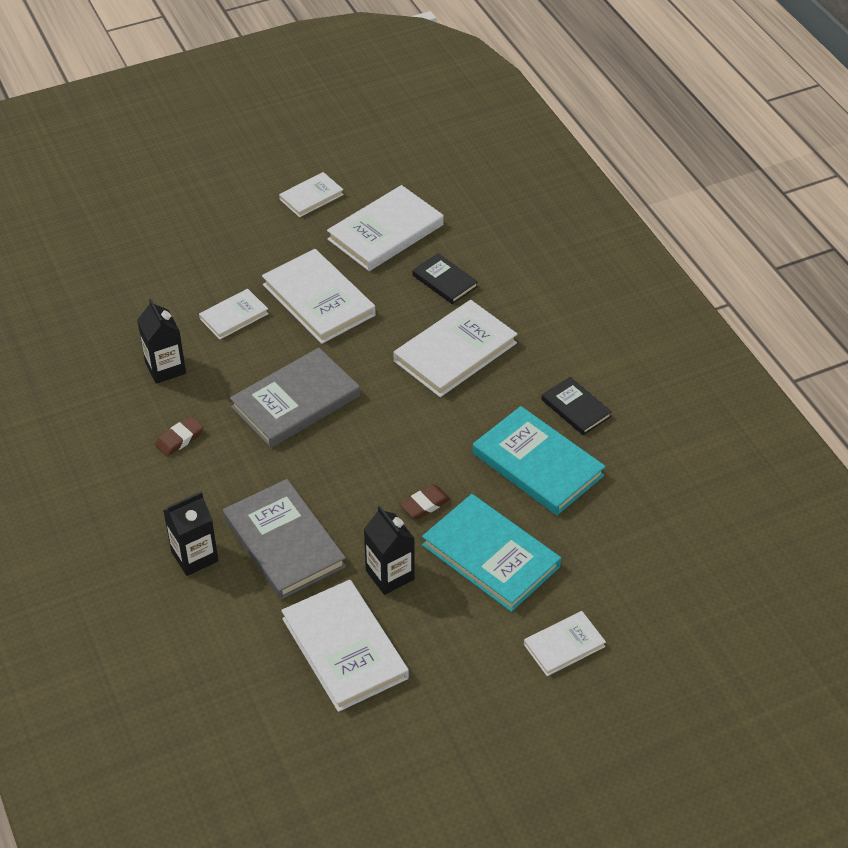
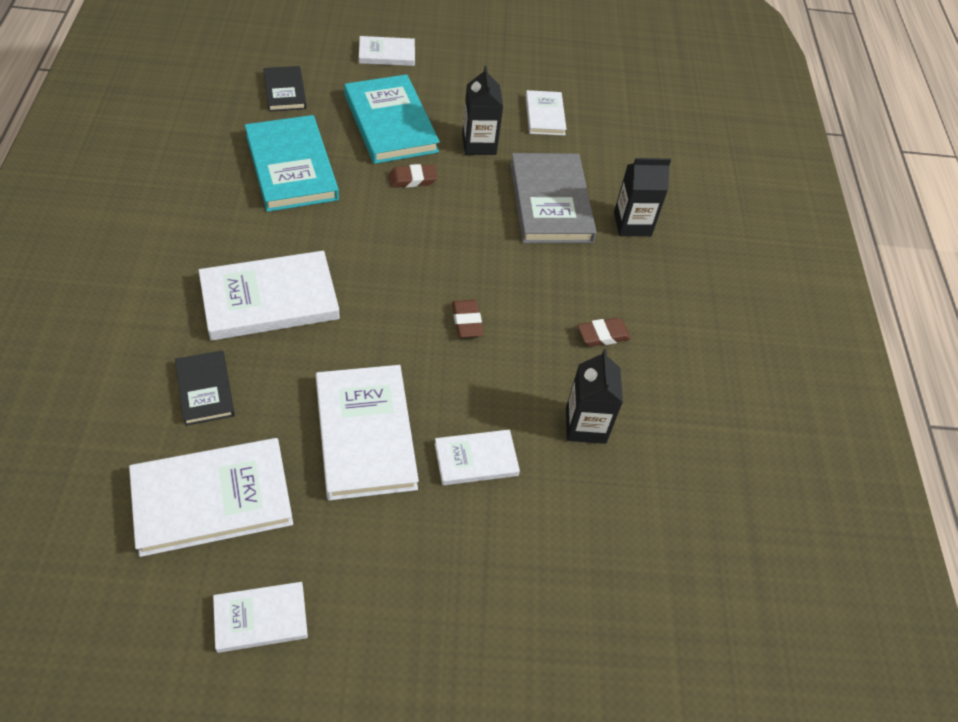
camera: 160 degrees left, 5 degrees up
(296, 401) = (467, 321): grey book -> brown eraser
(344, 648) = (544, 115): white book -> white book, size x0.56
(576, 408) = (211, 195): black book -> black book (285, 91)

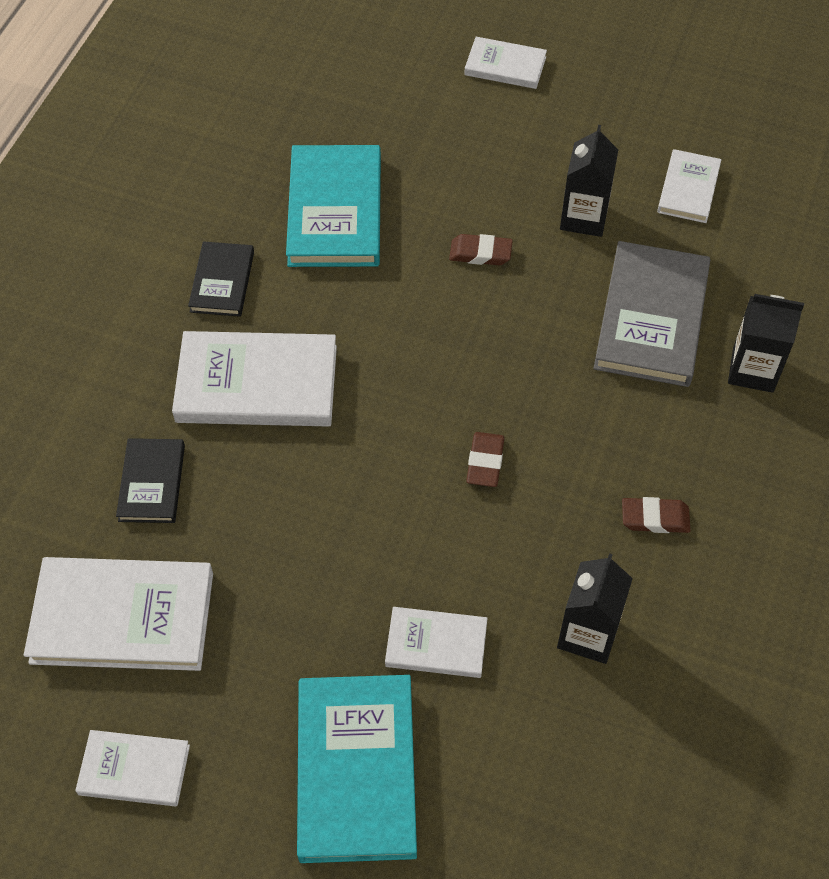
camera: 25 degrees right, 5 degrees up
(285, 91) = (358, 102): black book -> black book (222, 282)
(365, 434) = (315, 581): white book -> none
(390, 123) = (477, 168): turquoise book -> turquoise book (356, 770)

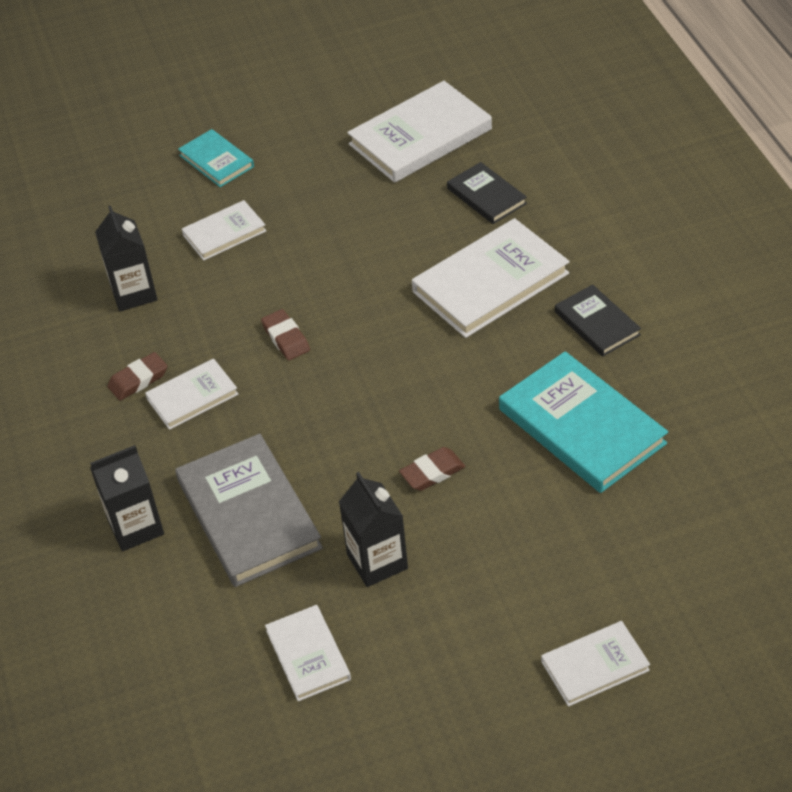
camera: 145 degrees right, 10 degrees down
(134, 770) = (335, 94): white book -> white book (192, 396)
(356, 770) = (216, 161): turquoise book -> turquoise book, size x0.56

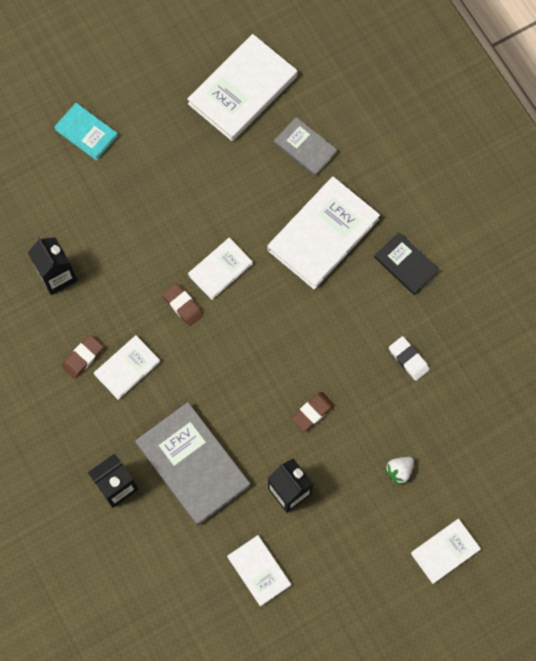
camera: 15 degrees left, 25 degrees up
(224, 233) = (111, 208): white book -> white book (220, 269)
(486, 196) = (305, 148): black book -> grey book
(543, 556) = (399, 471): none -> white strawberry
(581, 426) = (408, 359): turquoise book -> white eraser

